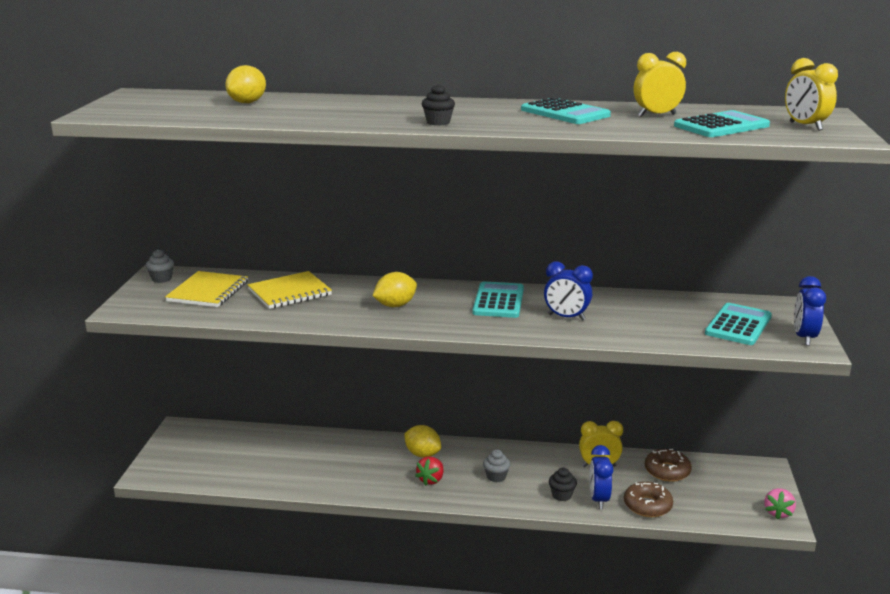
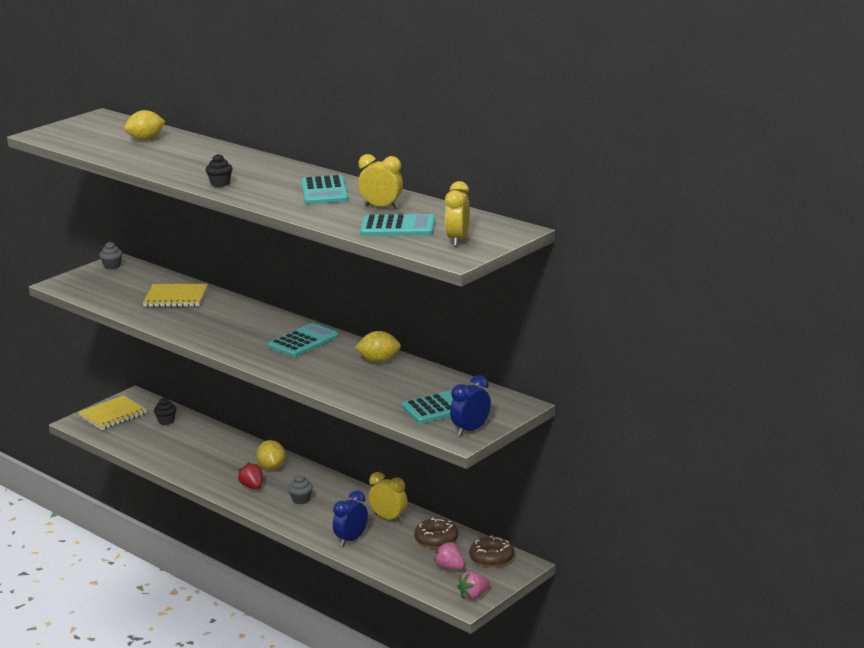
camera: 35 degrees right, 0 degrees up
(208, 291) = (126, 283): yellow notebook -> yellow notebook (113, 415)
(395, 305) = (227, 326): yellow lemon -> yellow lemon (379, 361)
(431, 480) = (252, 486): red strawberry -> red strawberry turned 90 degrees clockwise
(562, 495) = (329, 528): black cupcake -> black cupcake (166, 421)
(566, 317) = (327, 366): blue clock -> none
(647, 505) = (380, 556): brown donut -> brown donut (491, 558)
(718, 493) = (450, 567): none -> pink strawberry

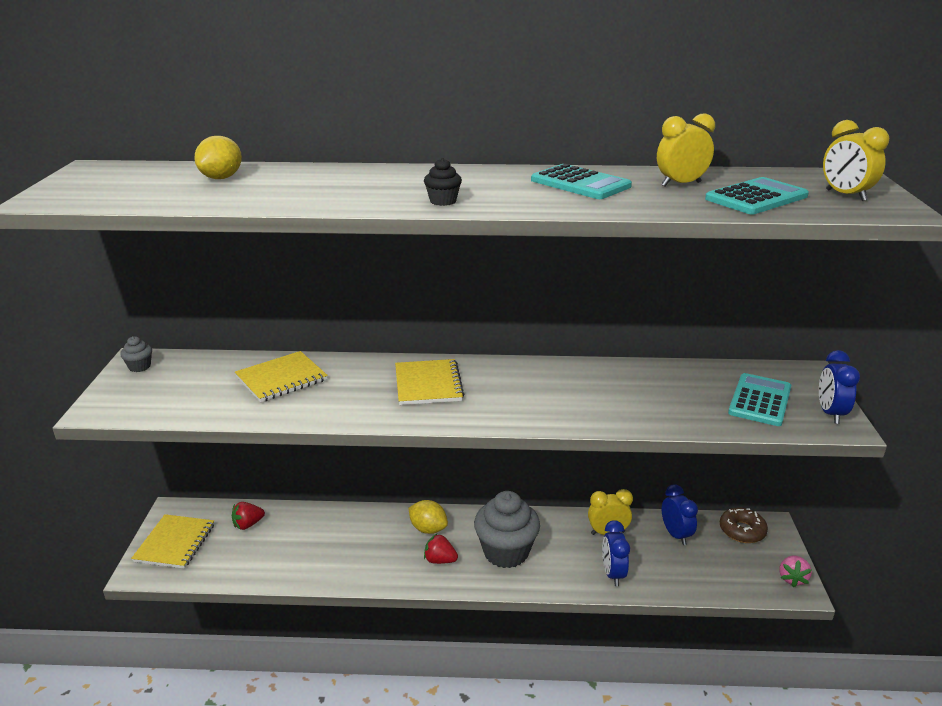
camera: 40 degrees left, 5 degrees up
(166, 421) = (248, 524): black cupcake -> red strawberry
(252, 328) = (428, 384): none -> yellow notebook
(301, 500) = (506, 552): grey cupcake -> grey cupcake, size x2.32
(303, 341) = (506, 380): turquoise calculator -> none
(379, 361) = (613, 374): yellow lemon -> none
(436, 539) = (675, 535): brown donut -> blue clock
(450, 567) = (730, 559): pink strawberry -> none

